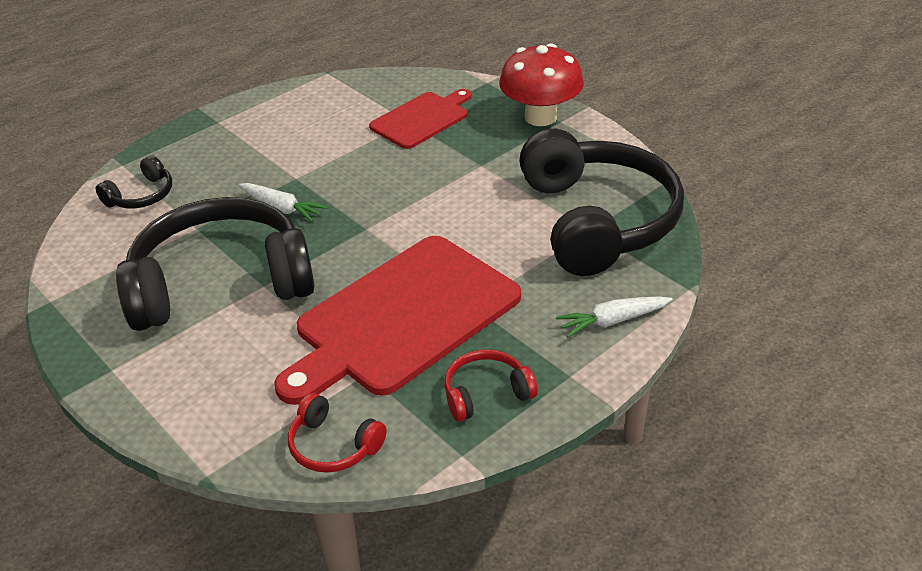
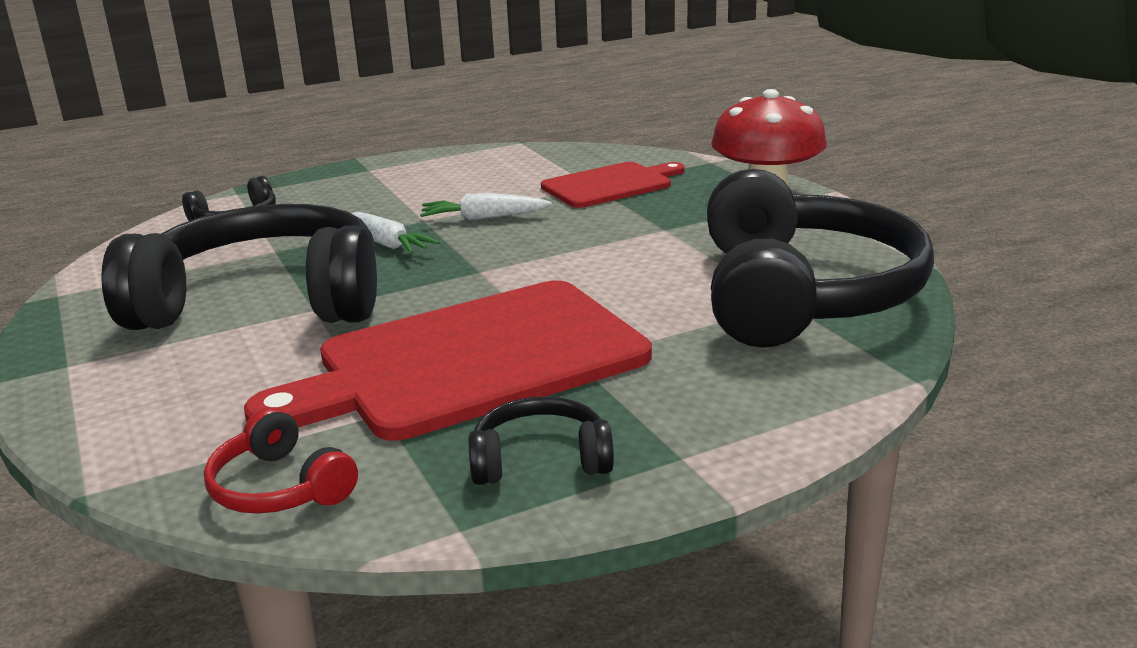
camera: 15 degrees right, 15 degrees down
(486, 393) = (540, 460): red headphones -> black headphones
(612, 321) = (778, 403): white carrot -> white carrot (483, 218)

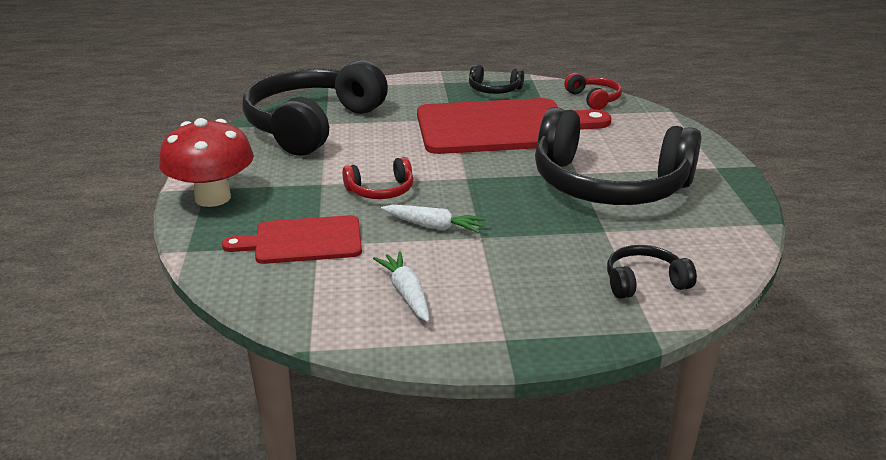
camera: 160 degrees left, 5 degrees up
(388, 244) = (517, 216): white carrot -> white carrot (406, 293)
(580, 236) = (381, 190): none -> red headphones

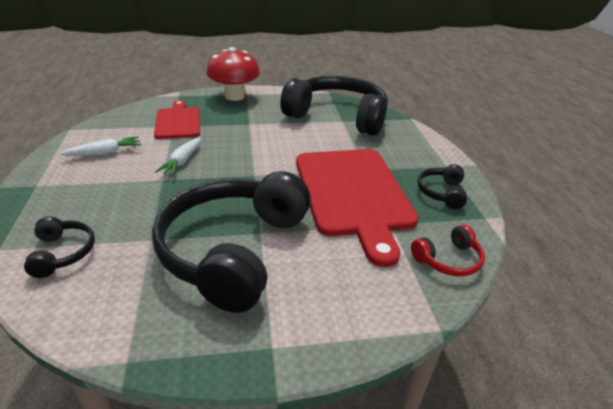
camera: 85 degrees right, 5 degrees up
(381, 190) = (237, 142): red headphones -> none

